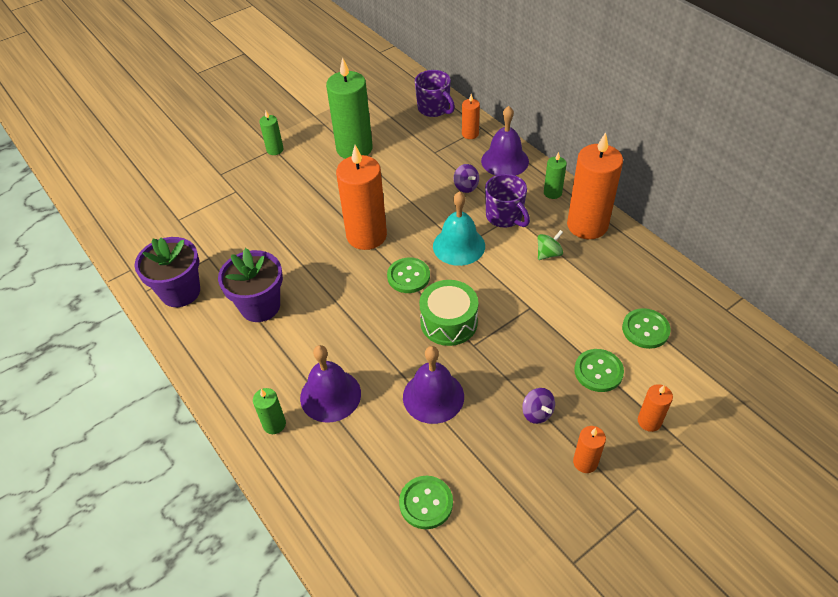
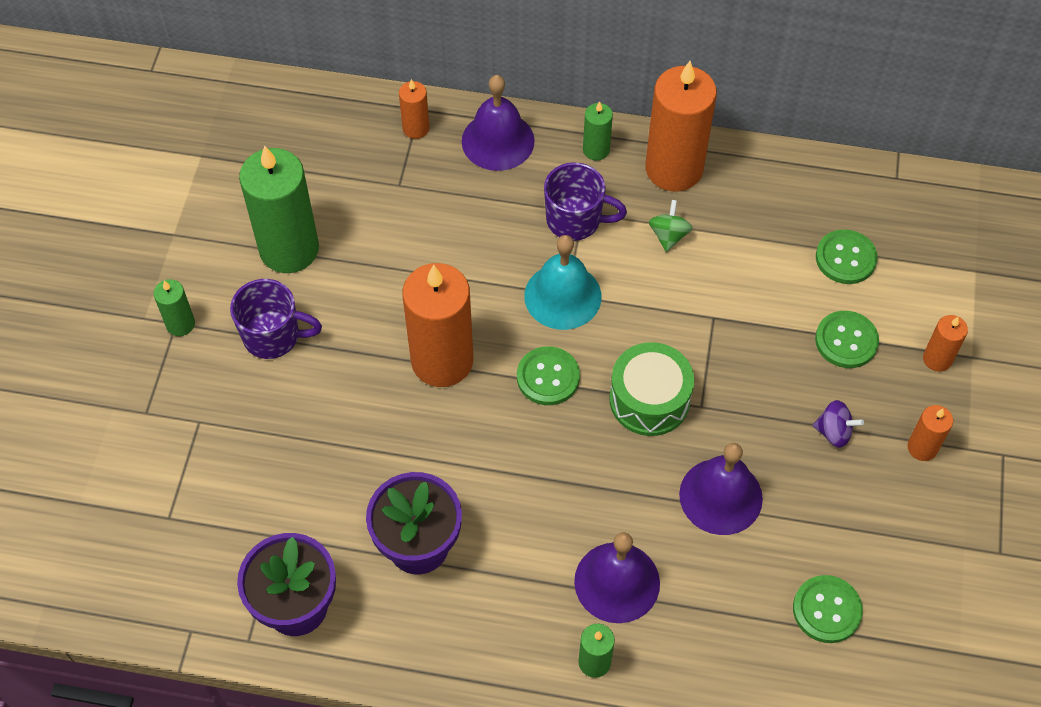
camera: 45 degrees left, 10 degrees up
(434, 109) = (329, 119): purple mug -> purple mug (273, 336)
(466, 187) = (489, 209): purple spinning top -> none

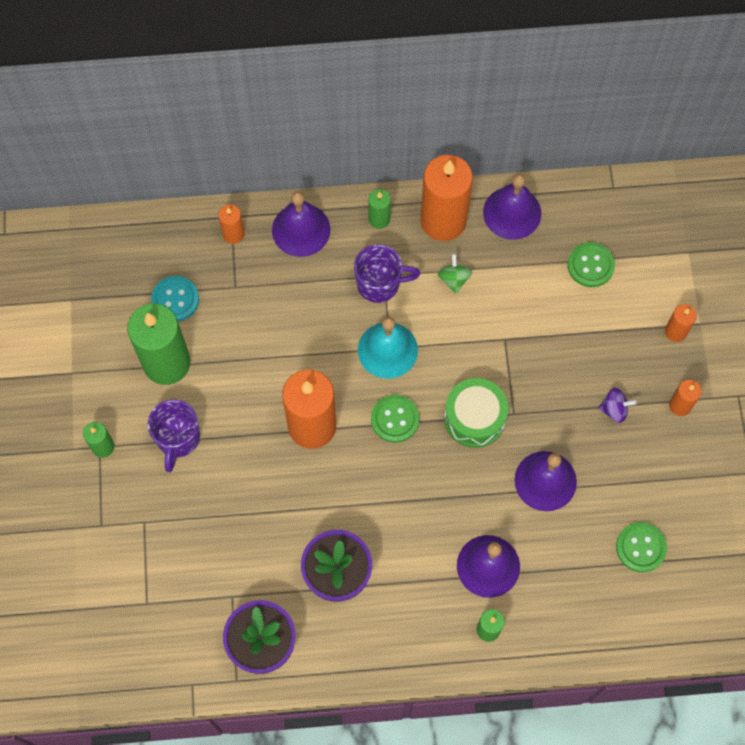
camera: 15 degrees left, 10 degrees up
(273, 336) = (178, 438): purple mug -> purple mug turned 105 degrees clockwise
(323, 183) = (175, 299): none -> turquoise button
(762, 178) = (512, 212): none -> purple bell
(846, 341) = (606, 334): green button -> none

